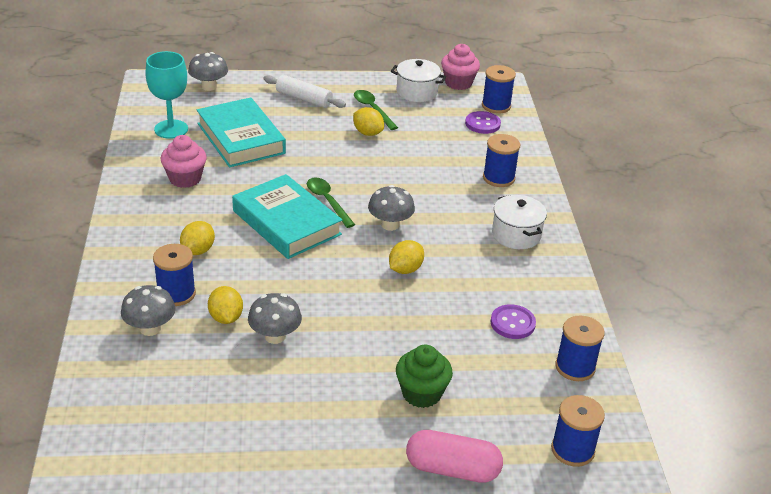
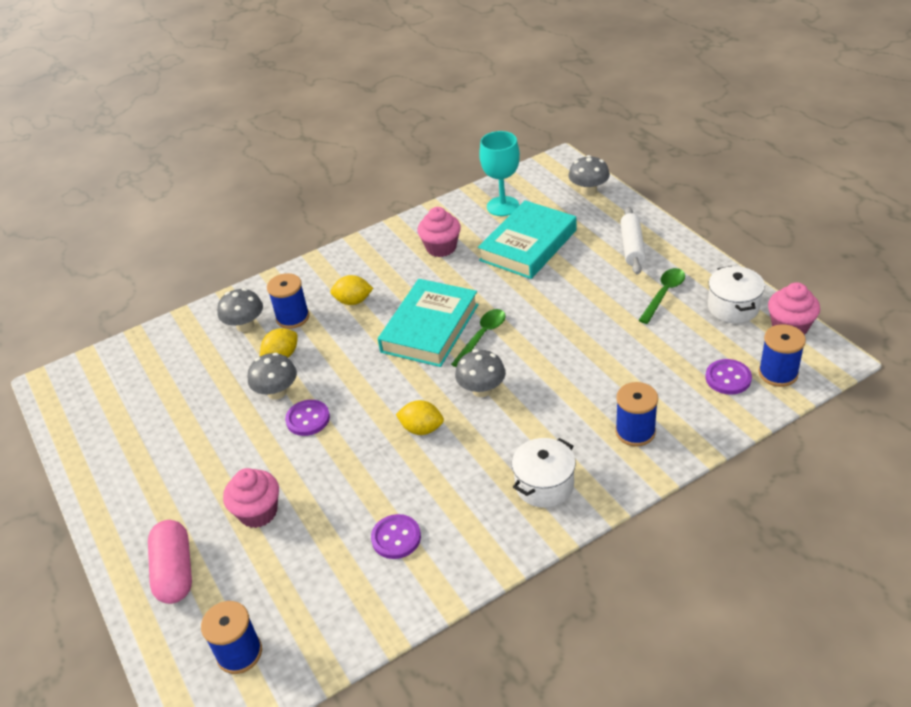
camera: 70 degrees right, 5 degrees up
(331, 328) = (308, 419): none -> purple button
(368, 133) = (618, 310): yellow lemon -> none
(421, 393) = (258, 512): green cupcake -> pink cupcake
(575, 367) = (360, 613): blue spool -> none

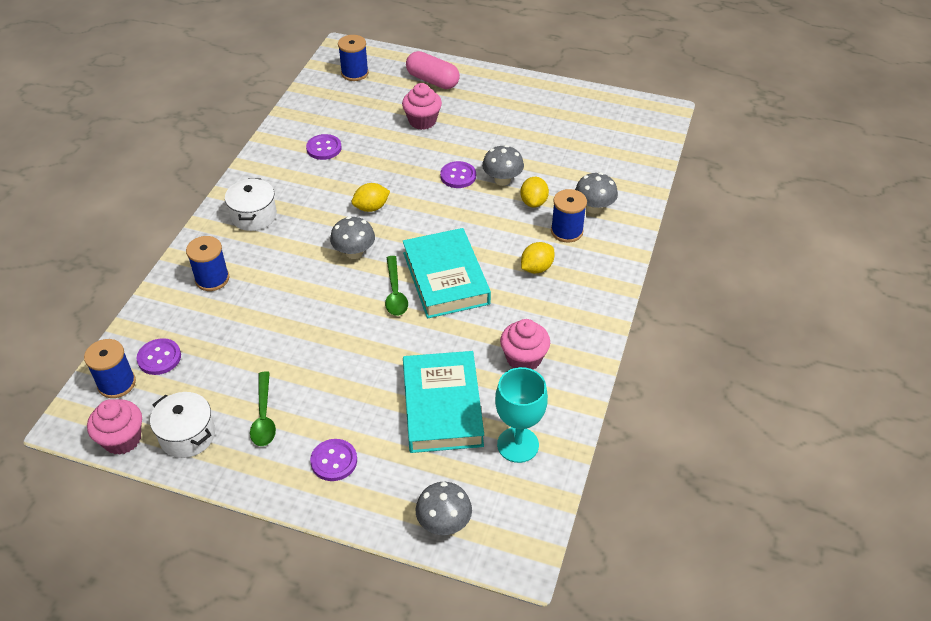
camera: 135 degrees right, 5 degrees up
(632, 247) = (334, 461): white rolling pin -> purple button

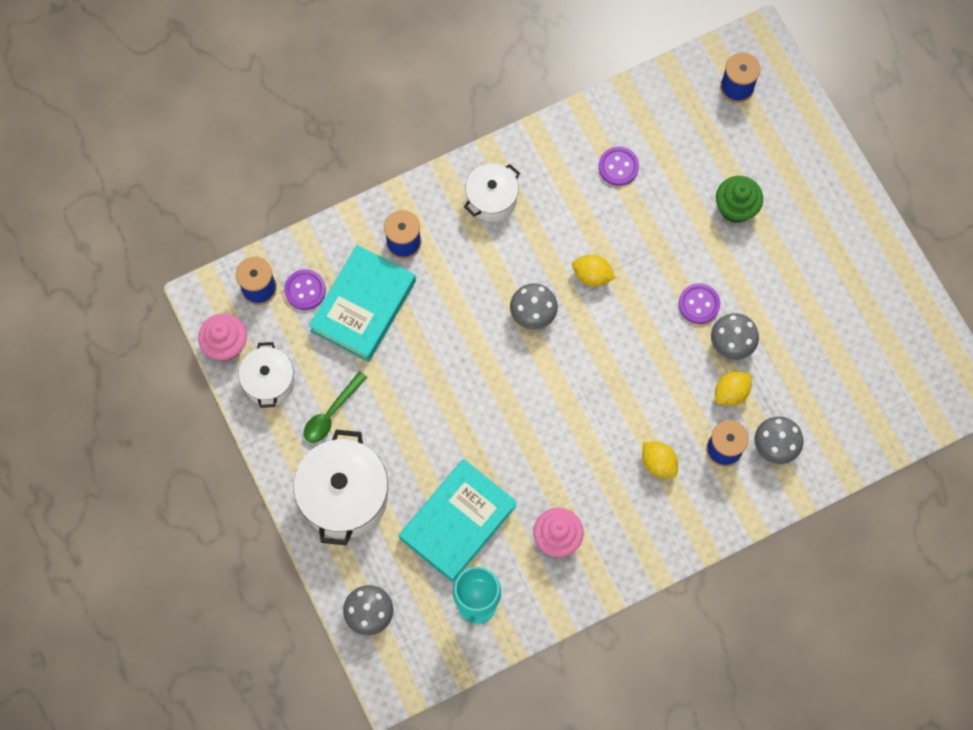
camera: 45 degrees right, 25 degrees up
(334, 461) = (344, 496): purple button -> white pot
(395, 292) = (525, 385): green spoon -> none
(422, 121) = (735, 208): pink cupcake -> green cupcake
(432, 80) = (798, 161): pink capsule -> none
(446, 278) = (577, 406): turquoise book -> turquoise book (363, 306)
(536, 268) = (658, 463): yellow lemon -> yellow lemon turned 45 degrees clockwise

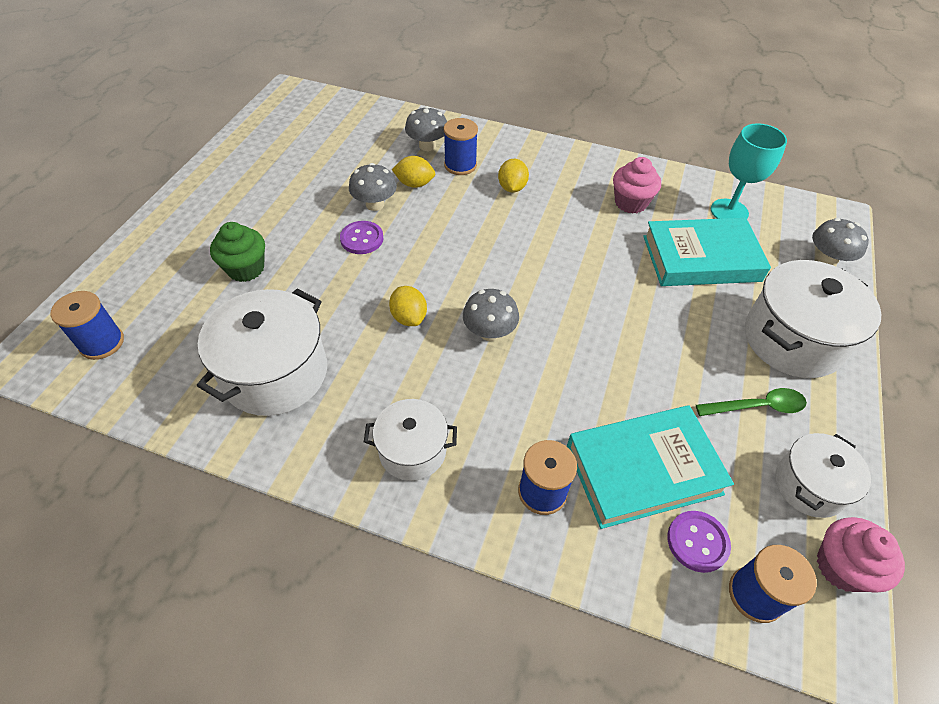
camera: 135 degrees left, 20 degrees down
(618, 167) = (275, 373): purple button -> white pot

